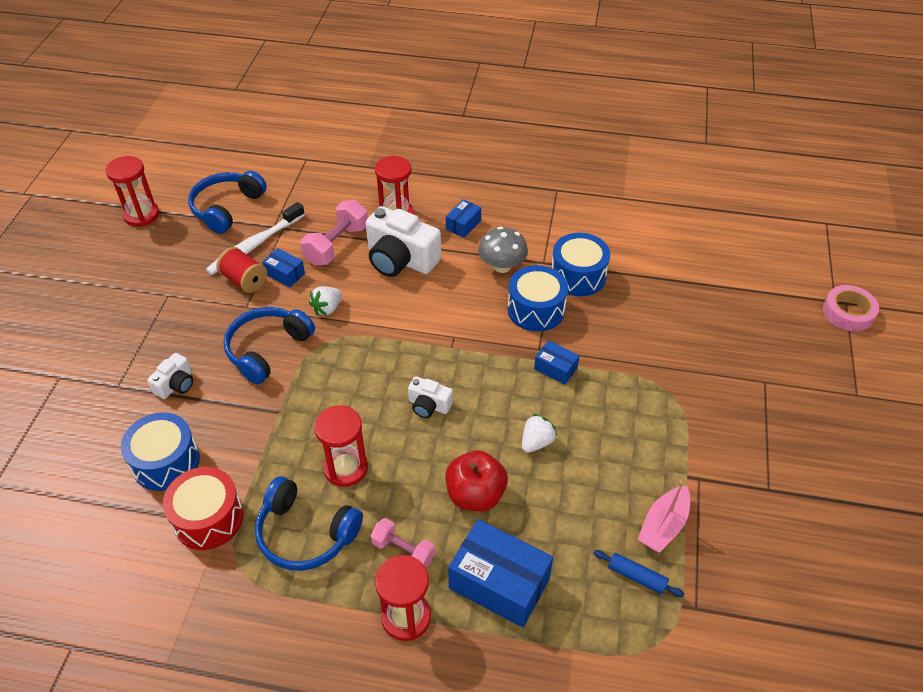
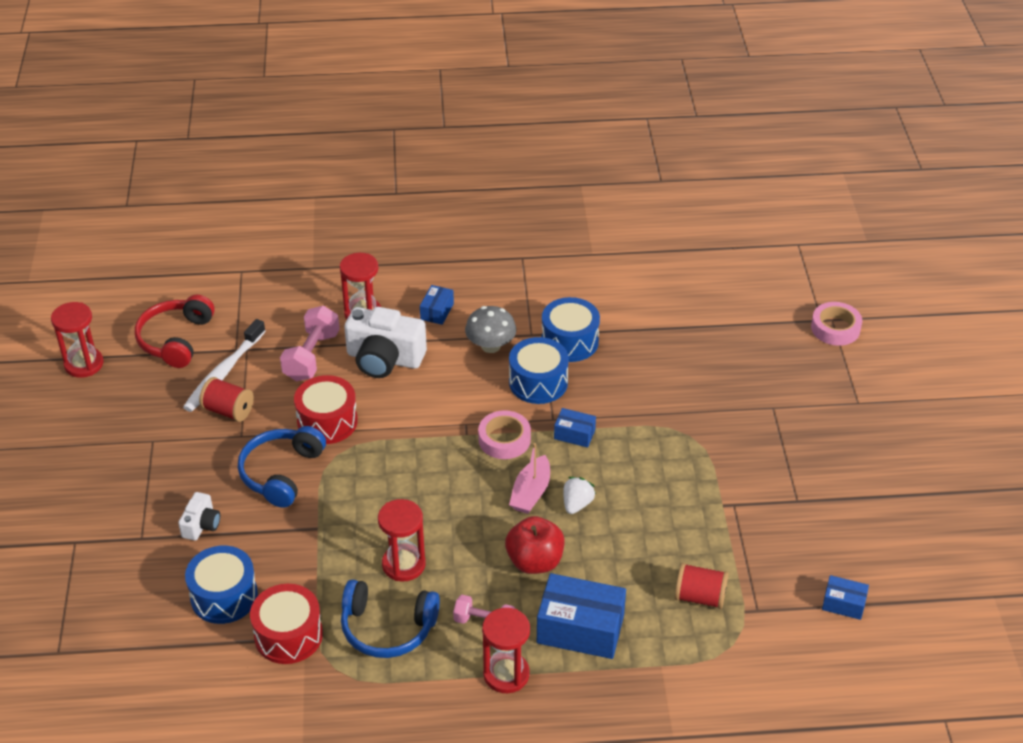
camera: 15 degrees left, 5 degrees down
(227, 208) = (176, 339): blue headphones -> red headphones
(285, 274) = (268, 396): blue box -> blue box (843, 604)
(327, 308) = (327, 421): white strawberry -> red drum
(429, 405) = (463, 492): white camera -> none
(486, 360) = (504, 439): none -> pink tape
(637, 577) = (700, 597): blue rolling pin -> red spool
(663, 526) = (712, 551): pink boat -> pink boat (531, 493)

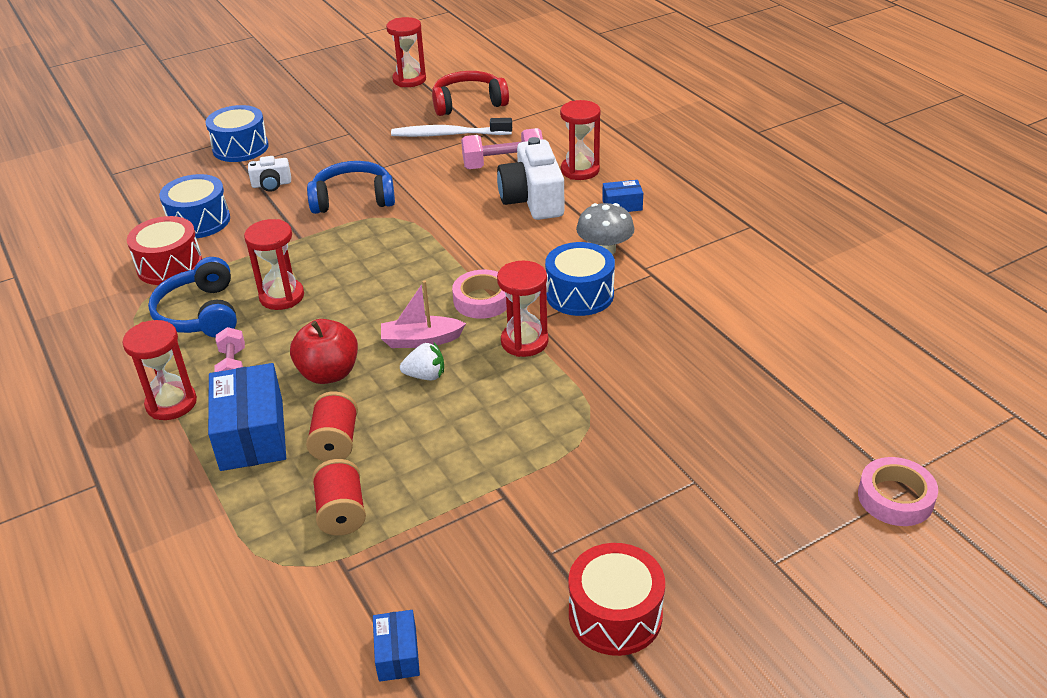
camera: 65 degrees right, 5 degrees down
(228, 411) = (407, 151): red spool -> red spool (335, 442)
(327, 421) = (430, 199): red drum -> red drum (615, 615)
(570, 341) = (658, 295): blue drum -> blue drum (240, 148)
(574, 434) = (524, 342): blue box -> red hourglass

